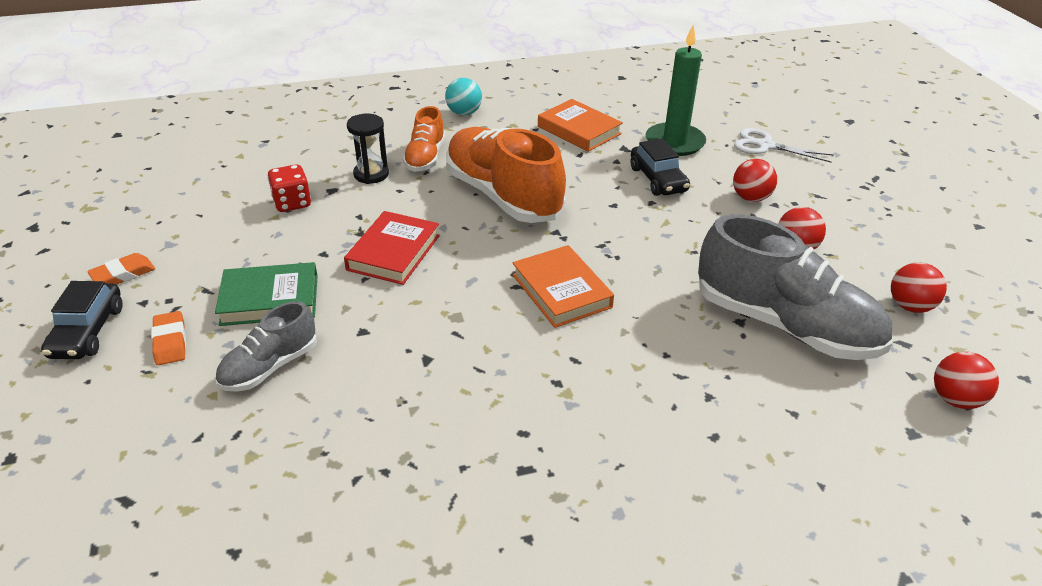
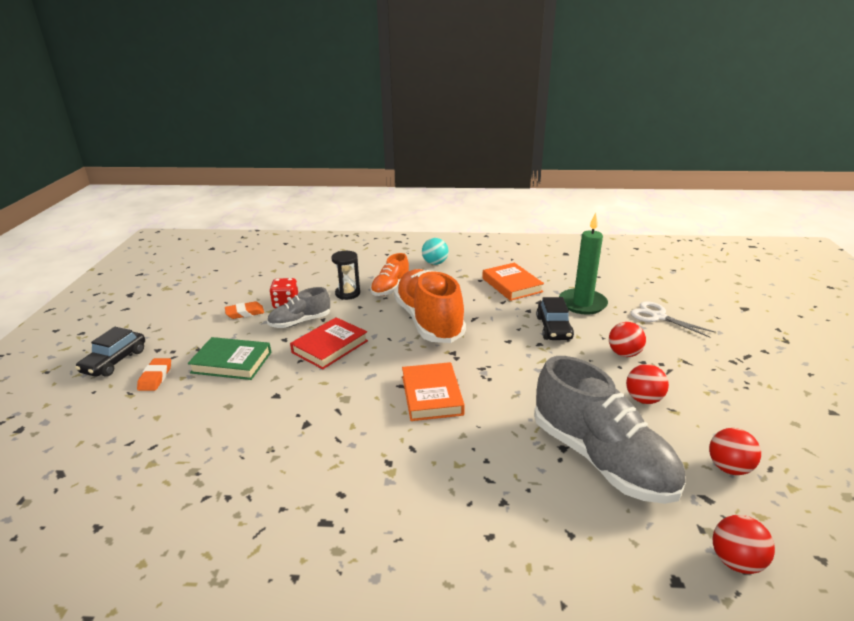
camera: 20 degrees right, 10 degrees down
(123, 274) = (158, 330): orange eraser -> orange eraser (245, 313)
(270, 367) = (202, 406): grey shoe -> grey shoe (300, 322)

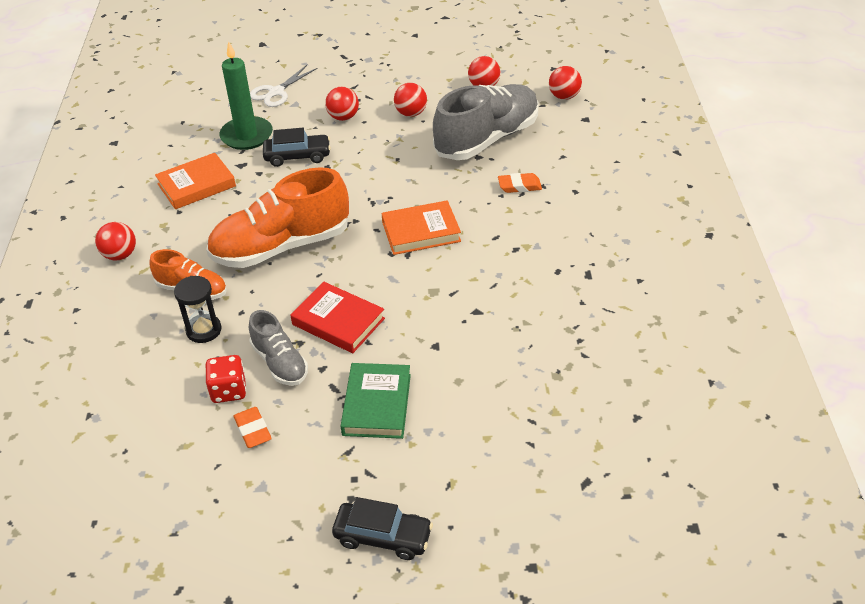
camera: 95 degrees left, 15 degrees up
(155, 377) = (414, 471): orange eraser -> orange eraser (519, 186)
(435, 263) = (120, 255): turquoise ball -> red ball

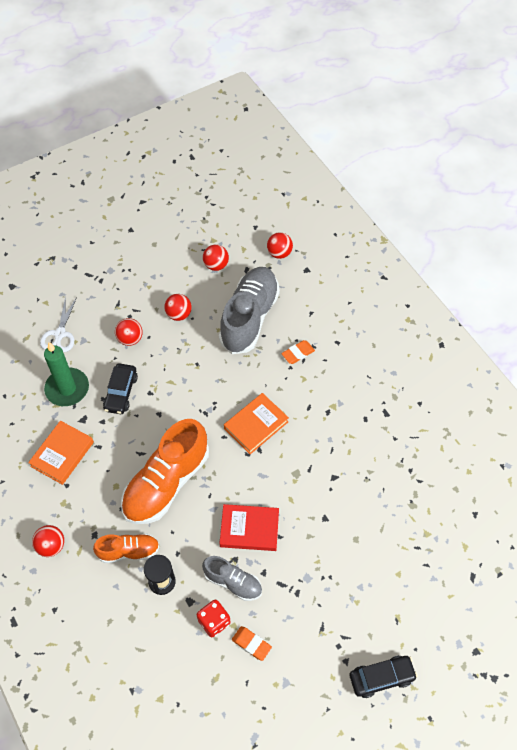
camera: 30 degrees left, 15 degrees up
(297, 156) = (121, 393): black car -> black car turned 135 degrees clockwise
(376, 404) = (317, 583): green book -> none

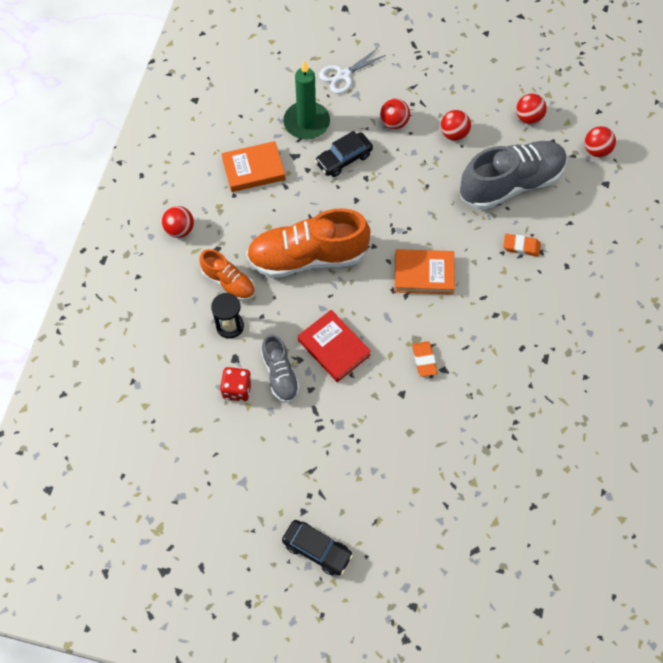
camera: 45 degrees right, 5 degrees up
(251, 644) = (247, 431): orange eraser -> orange eraser (424, 360)

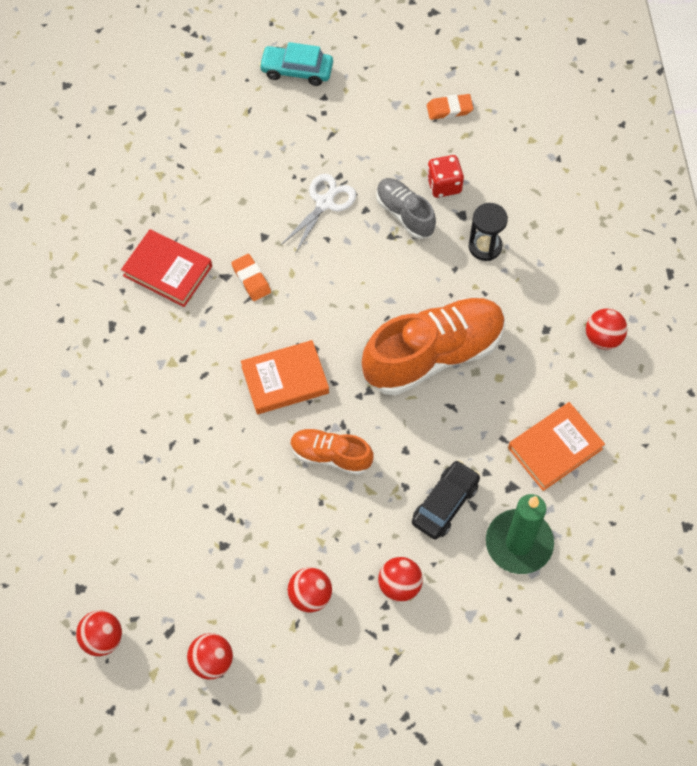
camera: 160 degrees right, 0 degrees up
(229, 282) = (511, 294): orange shoe -> orange shoe (330, 456)
(317, 549) = (296, 70): black car -> turquoise car
(333, 348) = (358, 260): red book -> red book (167, 271)
(343, 75) = (502, 641): white scissors -> white scissors (324, 203)
(511, 184) = (210, 543): grey shoe -> none
(521, 247) = (173, 456): orange eraser -> orange eraser (449, 109)

